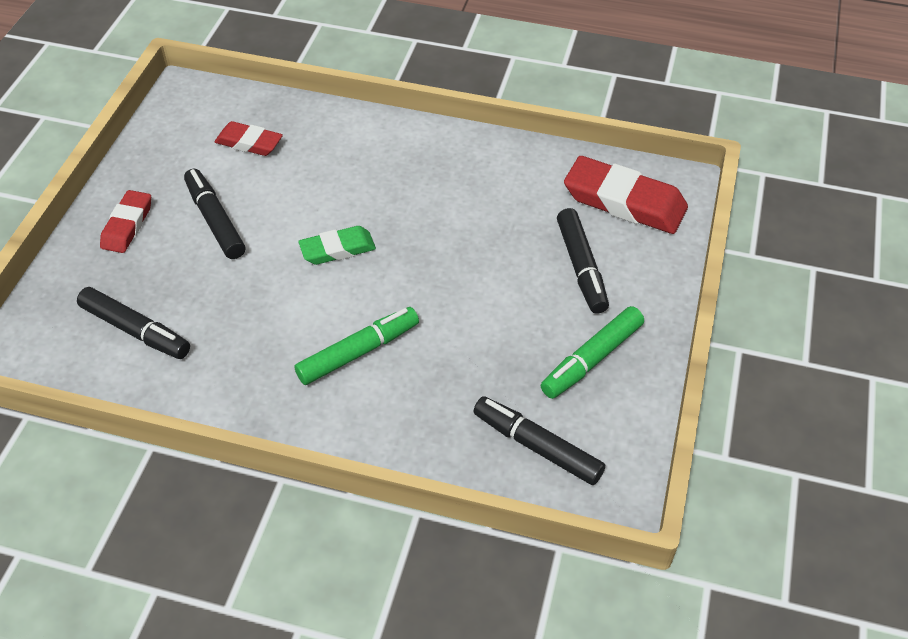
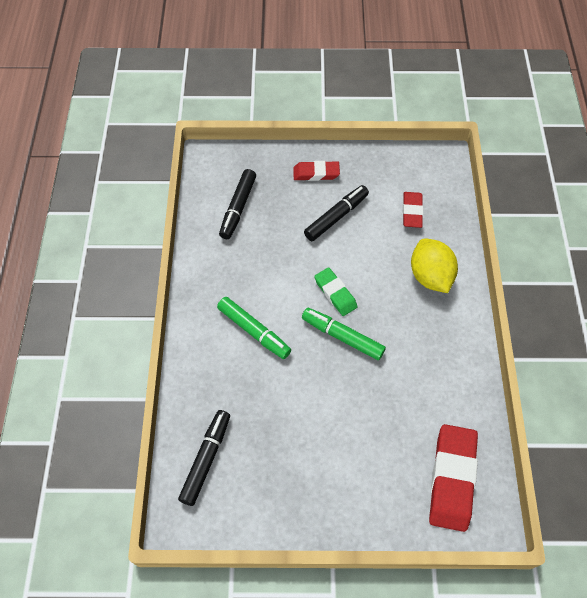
camera: 75 degrees right, 10 degrees up
(354, 151) = (430, 276): none -> yellow lemon
(581, 267) = (372, 458): black marker -> none
(592, 359) = (288, 482): green marker -> green marker (342, 337)

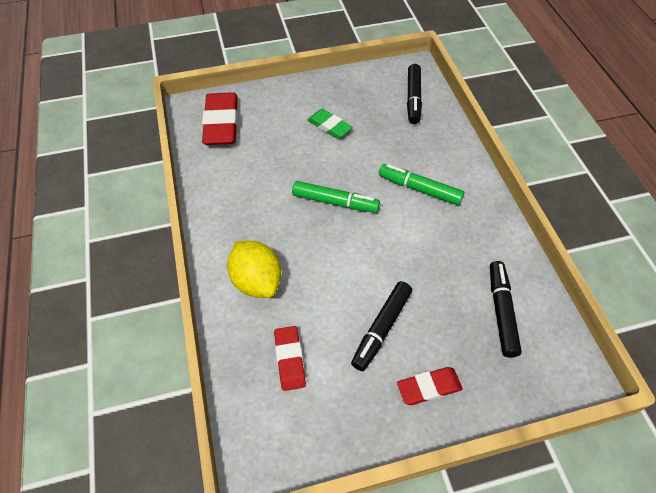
camera: 165 degrees right, 5 degrees down
(335, 293) = (354, 239): green eraser -> green eraser (329, 126)

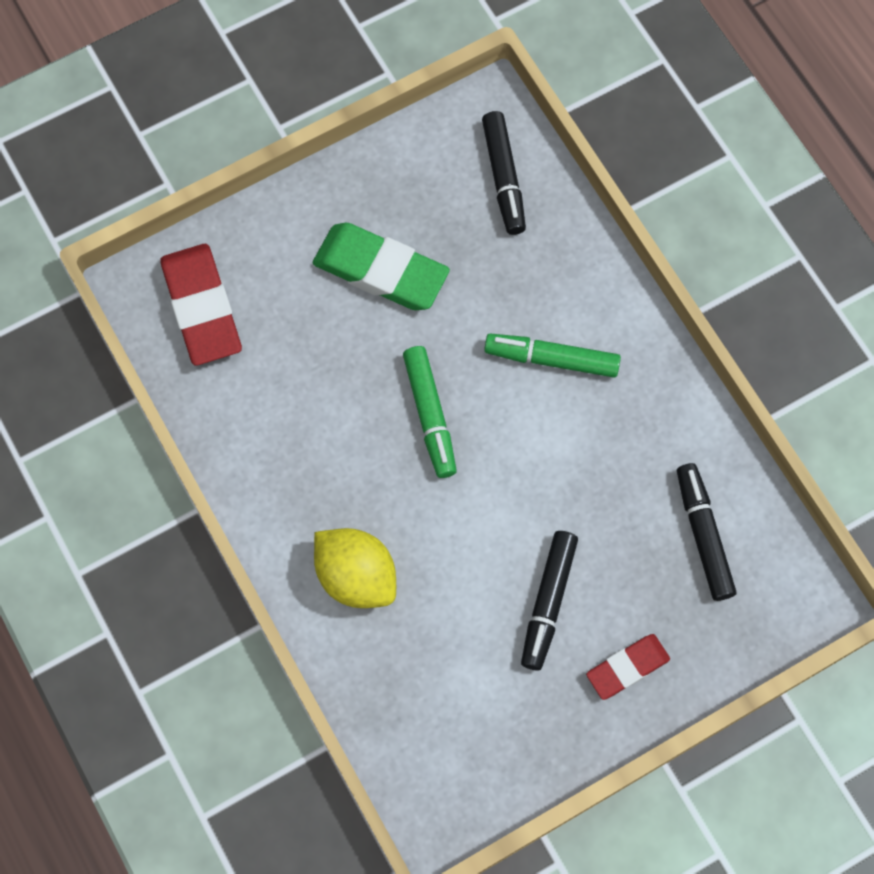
camera: 15 degrees left, 15 degrees up
(289, 359) = (438, 678): red eraser -> none
(329, 126) = (381, 271): green eraser -> green eraser, size x1.71
(335, 202) = (430, 415): green marker -> green marker turned 75 degrees clockwise

